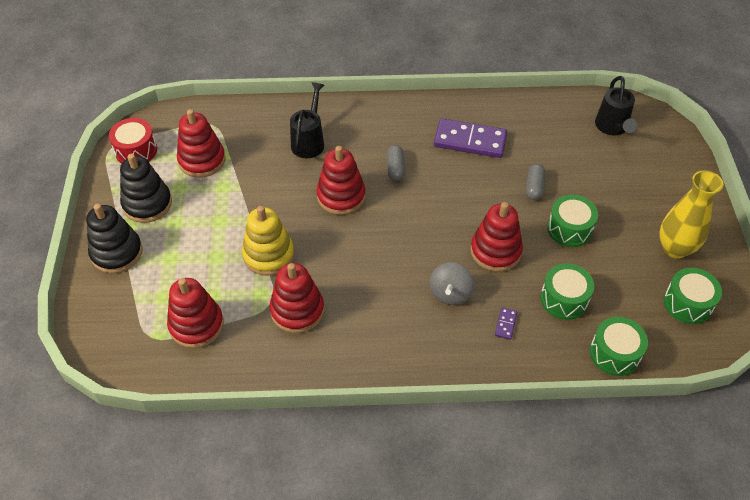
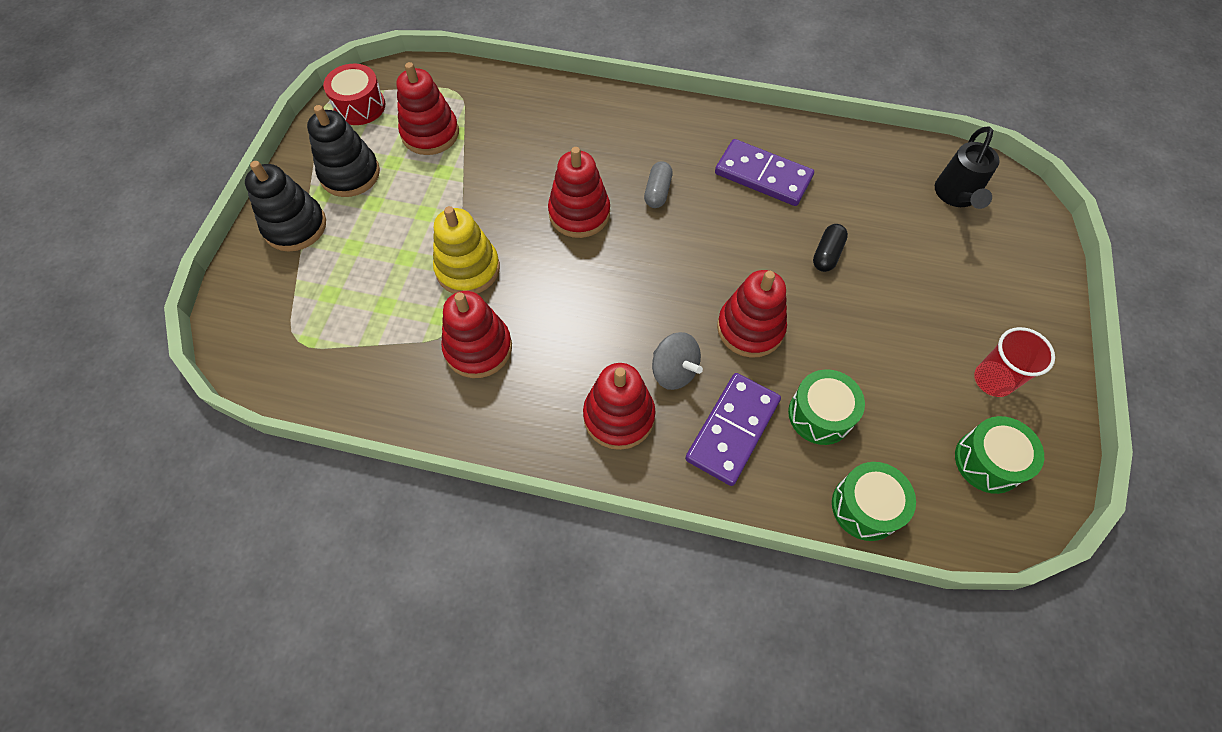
camera: 15 degrees right, 10 degrees up
(196, 325) = (354, 338): red stacking toy -> red stacking toy (619, 416)
(309, 141) = (563, 136): black watering can -> none
(450, 293) = (674, 371): grey spinning top -> grey spinning top turned 75 degrees counterclockwise
(505, 324) = (732, 430): purple domino -> purple domino, size x2.43
(534, 187) = (827, 254): grey capsule -> black capsule
(569, 229) = (856, 320): green drum -> none
(675, 248) = (993, 380): yellow vase -> red cup

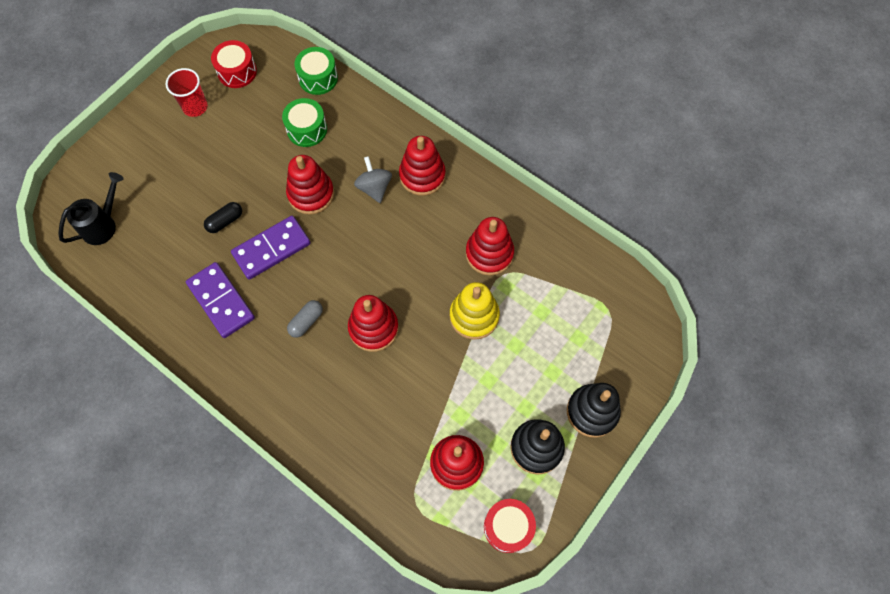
camera: 155 degrees left, 5 degrees up
(732, 430) = (361, 142): purple domino -> purple domino (271, 249)
(988, 461) = (237, 72): green drum -> red drum

